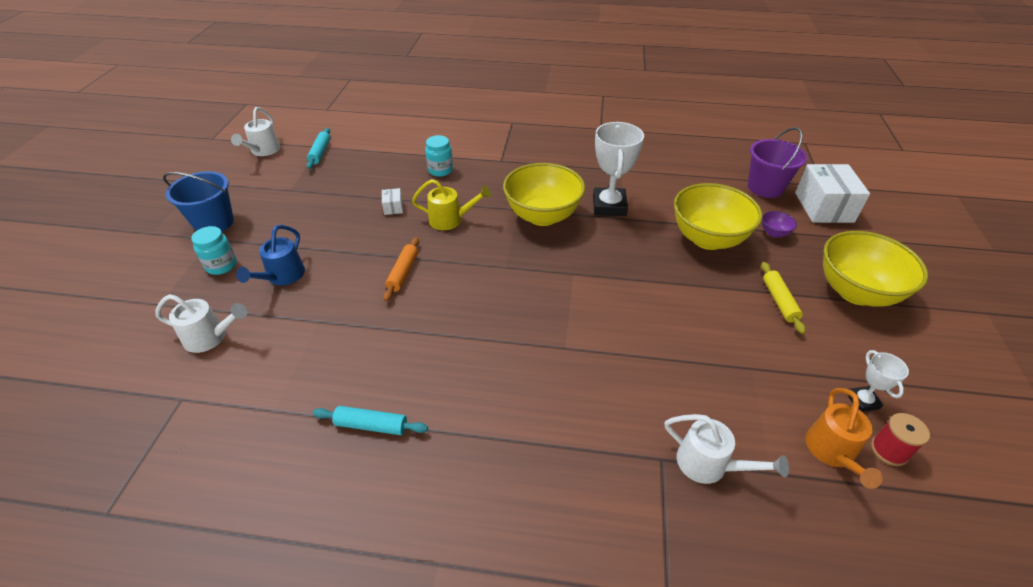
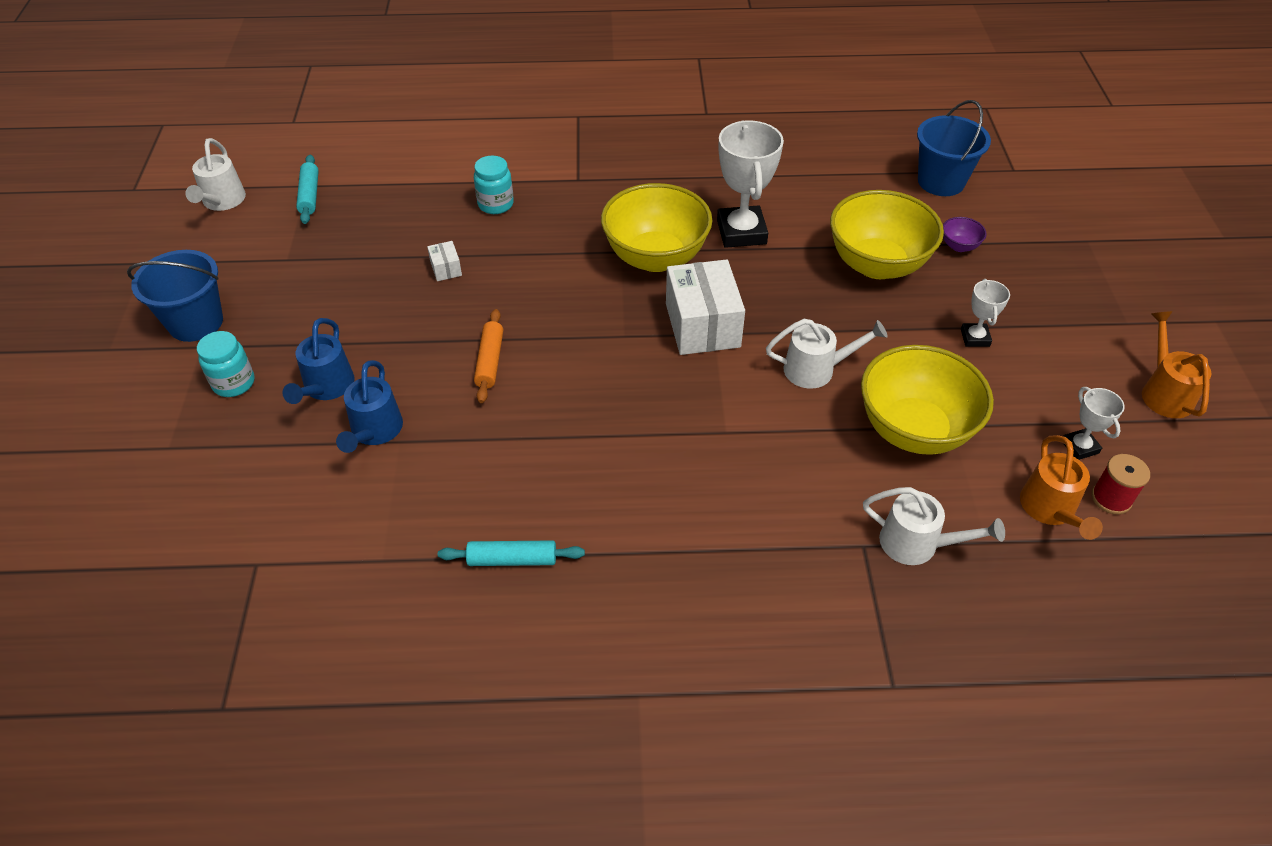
camera: 10 degrees left, 5 degrees up
(211, 337) = (262, 482): white watering can -> white watering can (817, 369)
(304, 312) = (374, 432): none -> blue watering can
(451, 220) = (532, 278): yellow watering can -> none
(765, 187) = (941, 181): purple bucket -> blue bucket
(779, 301) = (975, 338): yellow rolling pin -> white trophy
(823, 207) = (1017, 202): white box -> white box (702, 325)
(856, 292) = (1064, 314): yellow bowl -> yellow bowl (914, 430)
(940, 364) = (1163, 391): none -> orange watering can

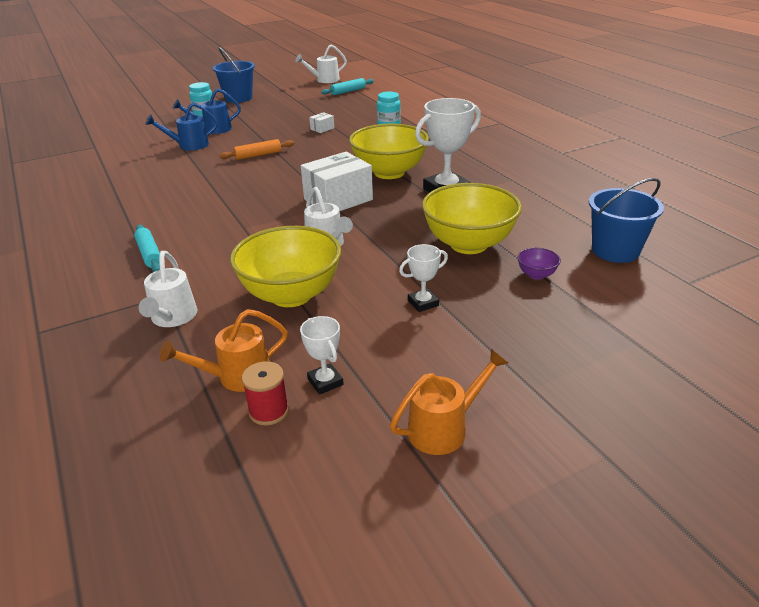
camera: 65 degrees right, 15 degrees down
(512, 559) = (114, 195): turquoise rolling pin -> turquoise rolling pin (149, 254)
(1079, 447) = (325, 382): white trophy -> white trophy turned 75 degrees counterclockwise

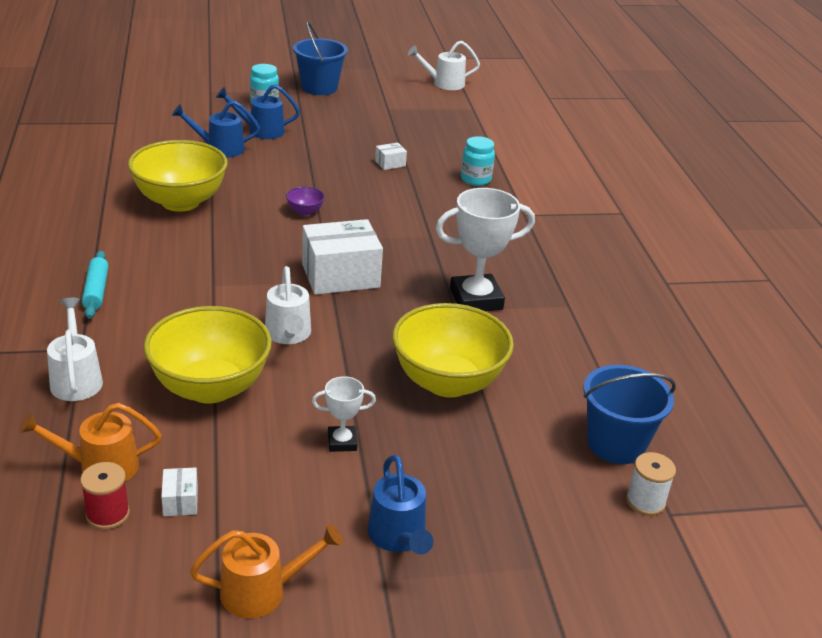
camera: 15 degrees right, 0 degrees up
(172, 318) = (76, 378): white watering can -> white watering can turned 150 degrees clockwise
(258, 155) = (289, 184): orange rolling pin -> none
(325, 382) = (180, 501): white trophy -> white box
(348, 91) = (461, 110): turquoise rolling pin -> none
(389, 172) = (426, 253): yellow bowl -> yellow bowl (180, 202)
(519, 355) = (399, 538): none -> blue watering can
(536, 275) = (495, 446): purple bowl -> purple bowl (305, 211)
(667, 279) = (645, 501): none -> white spool

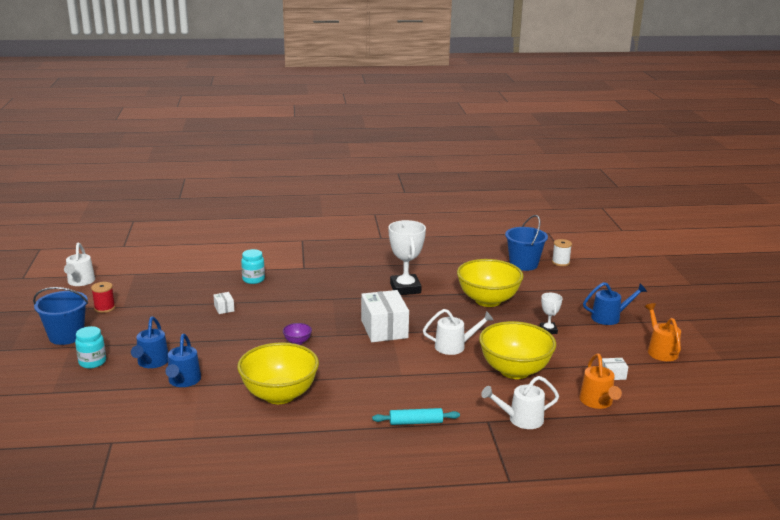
camera: 85 degrees left, 10 degrees down
(108, 514) = (633, 396): red spool -> red spool (104, 308)

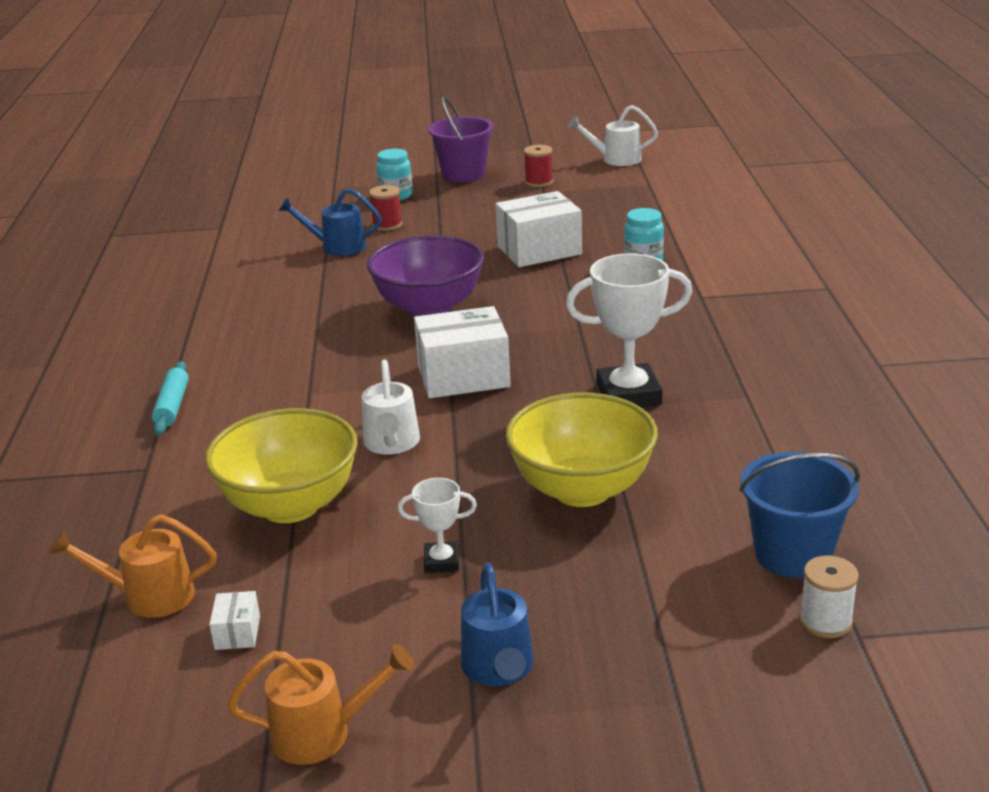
camera: 95 degrees right, 5 degrees up
(66, 336) = (463, 174): blue bucket -> purple bucket
(151, 363) = (387, 225): blue watering can -> red spool
(224, 308) = (539, 250): white box -> white box, size x2.29
(279, 395) = (283, 306): yellow bowl -> none
(297, 342) = (429, 308): purple bowl -> purple bowl, size x2.48
(520, 419) = (135, 501): white watering can -> none

